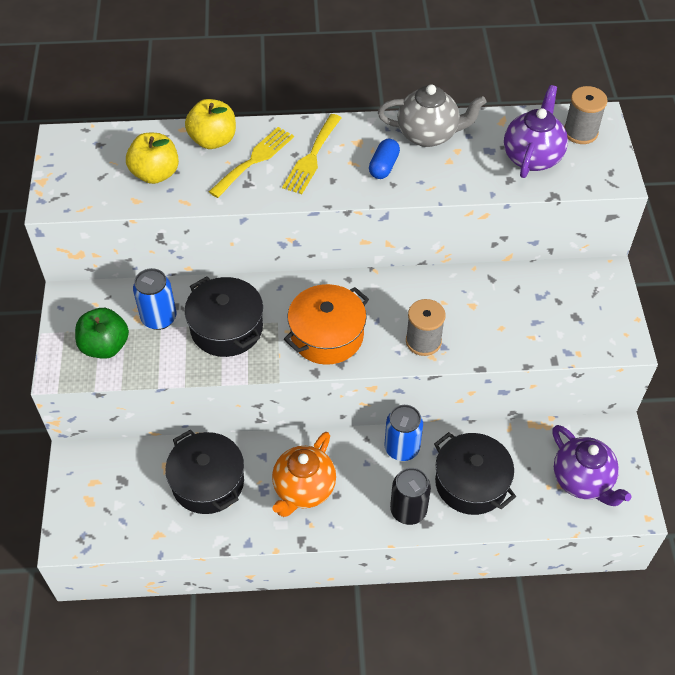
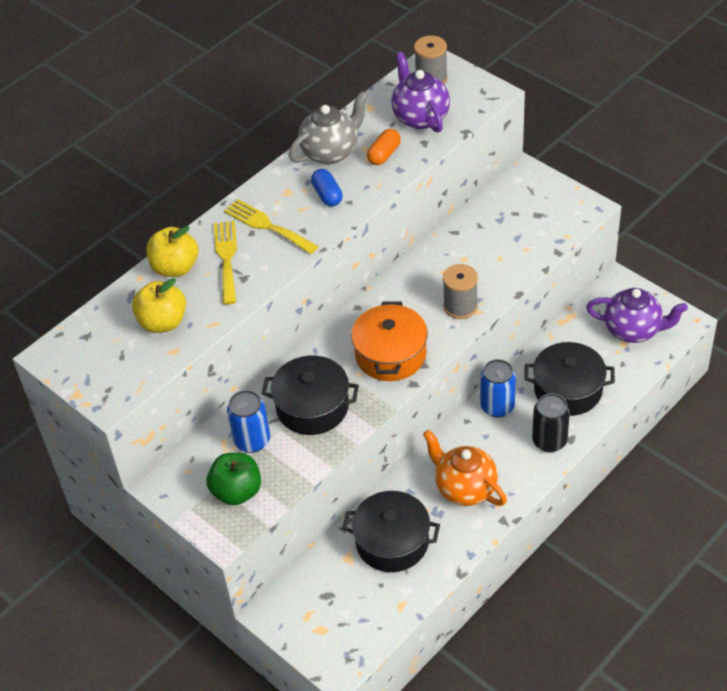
camera: 40 degrees left, 5 degrees down
(303, 489) = (464, 488): orange teapot -> orange teapot turned 150 degrees clockwise
(312, 157) = (267, 226): yellow fork -> yellow fork turned 150 degrees clockwise
(466, 166) = (384, 154): none -> orange capsule

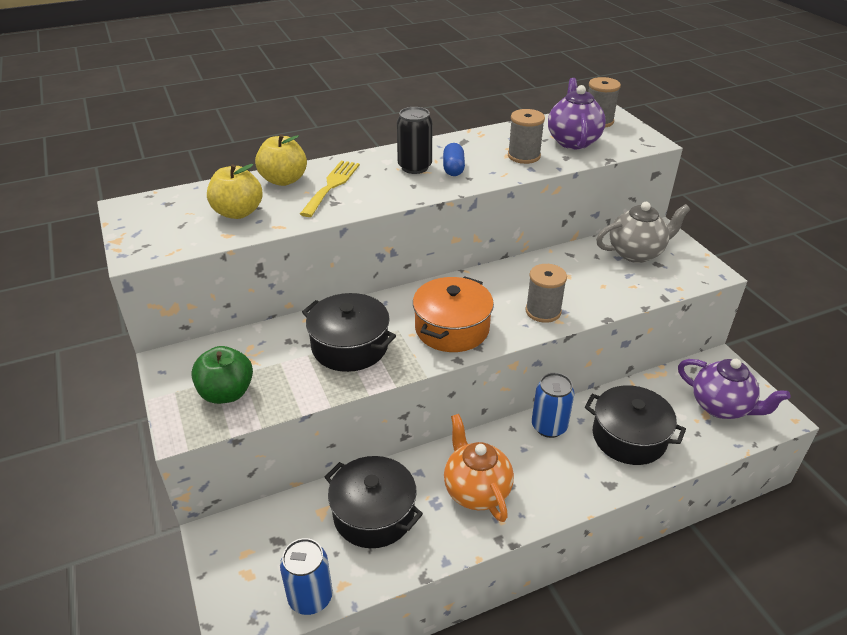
camera: 20 degrees right, 10 degrees down
(252, 441) = (275, 355): blue can -> blue can (310, 597)
(267, 226) = (384, 174): yellow fork -> none
(331, 152) = (477, 143): grey teapot -> grey teapot (636, 253)
(384, 154) = (524, 156): orange capsule -> grey spool
(549, 441) = (587, 478): black can -> black can (414, 167)

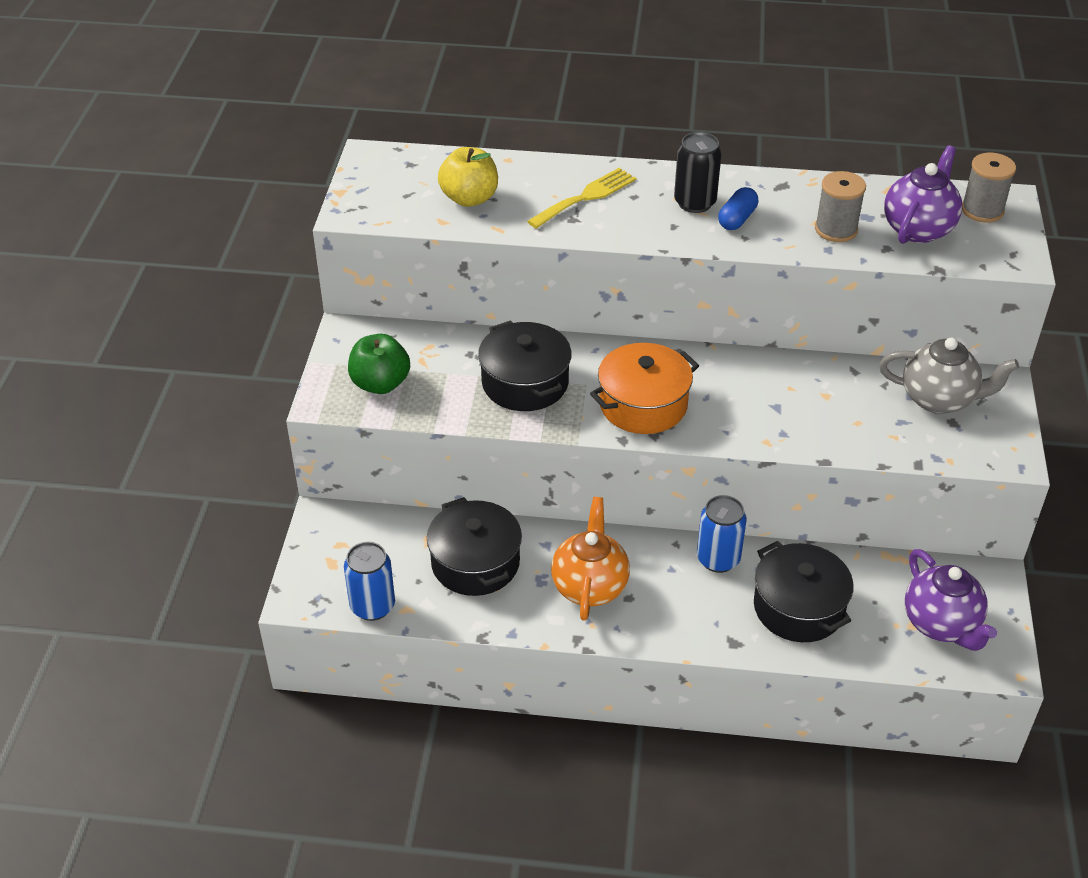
camera: 30 degrees right, 5 degrees up
(284, 180) = (541, 173): yellow apple -> none
(543, 311) = (759, 424): grey spool -> none

